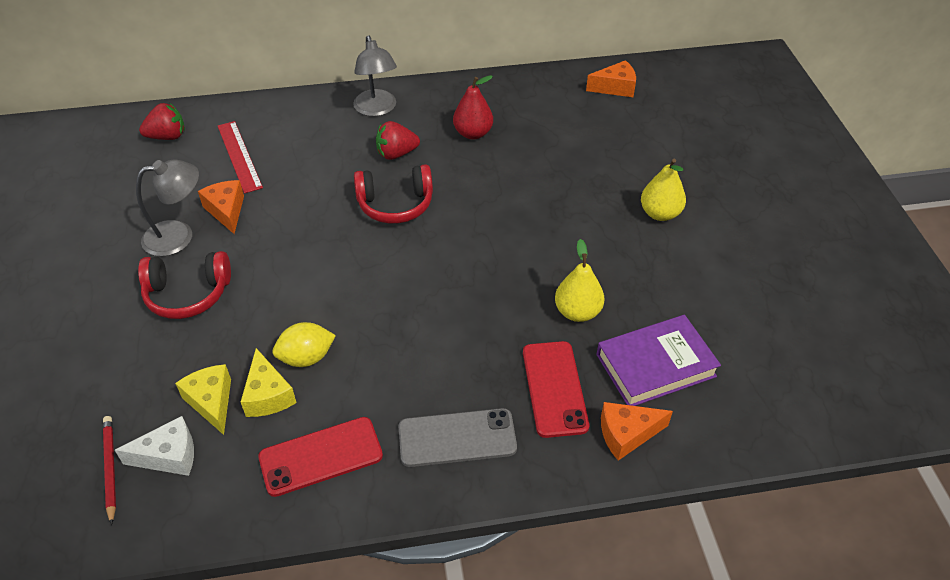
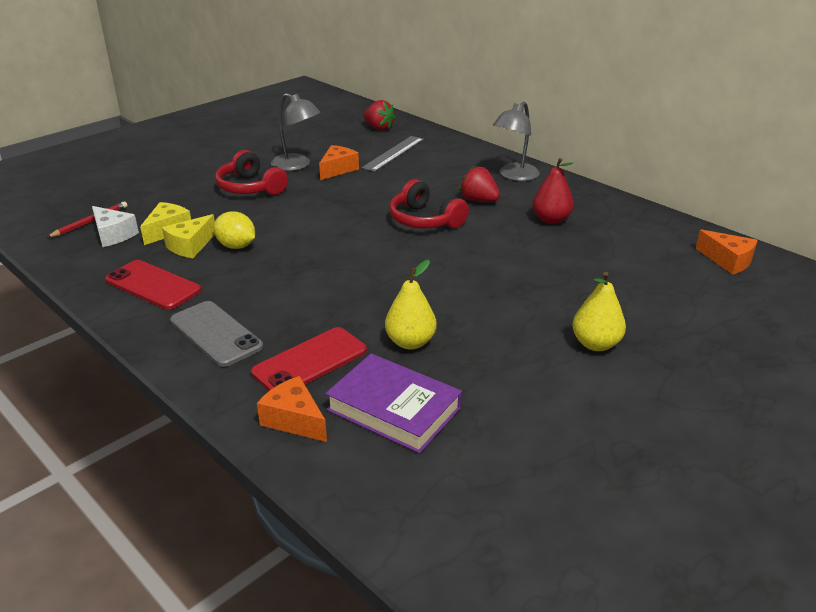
camera: 55 degrees right, 15 degrees down
(239, 156) = (393, 153): red ruler -> grey ruler

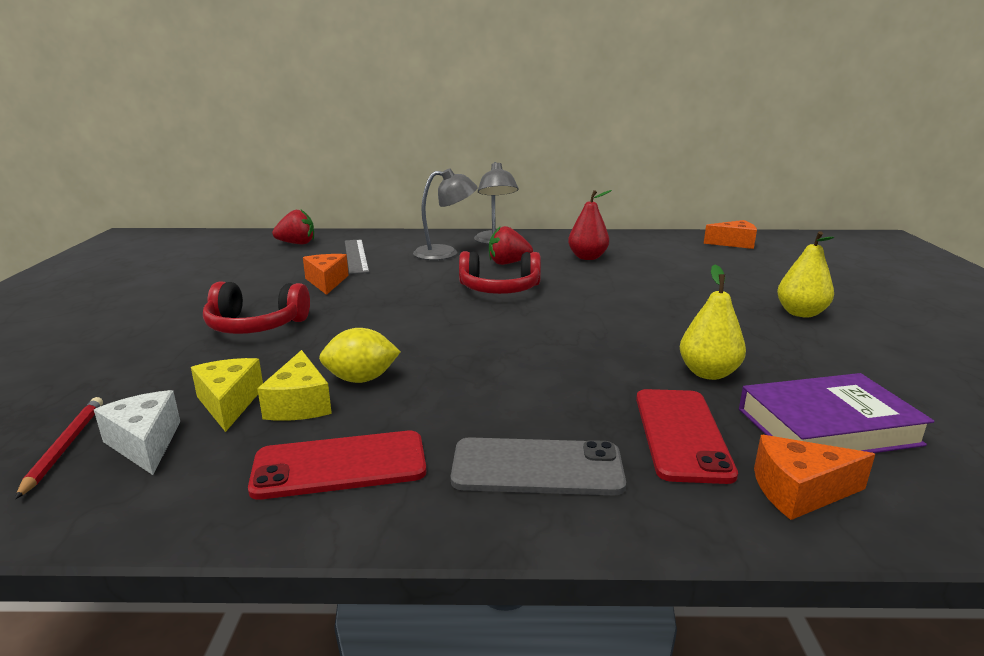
camera: 45 degrees left, 10 degrees down
(113, 235) = (145, 443): white cheese -> white cheese turned 120 degrees counterclockwise
(297, 165) = (271, 292): grey lamp -> grey lamp (445, 253)

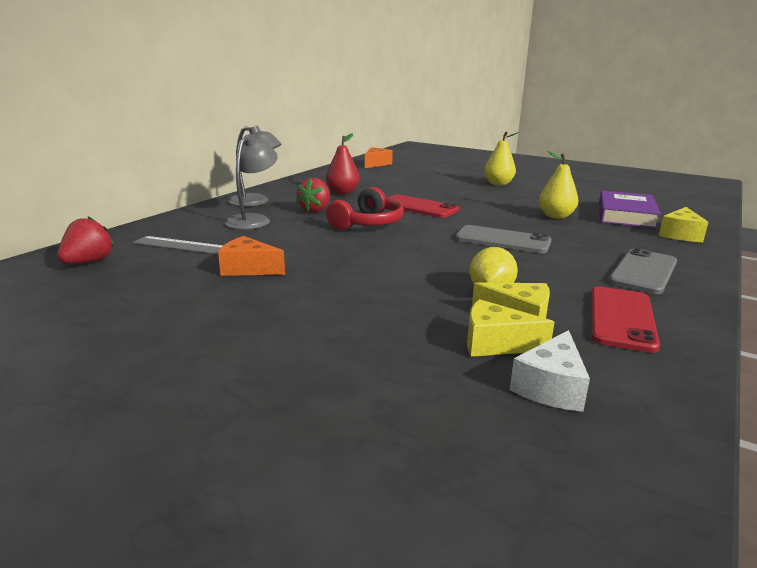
camera: 60 degrees left, 0 degrees up
(65, 447) = (536, 430): red pencil -> none
(145, 443) = (551, 387): white cheese -> white cheese turned 60 degrees counterclockwise
(256, 326) = (325, 313): red headphones -> none
(541, 357) = (502, 240): none -> grey phone
(681, 434) = (620, 238): red phone -> red phone (418, 207)
(799, 491) = (680, 235): orange cheese -> yellow cheese

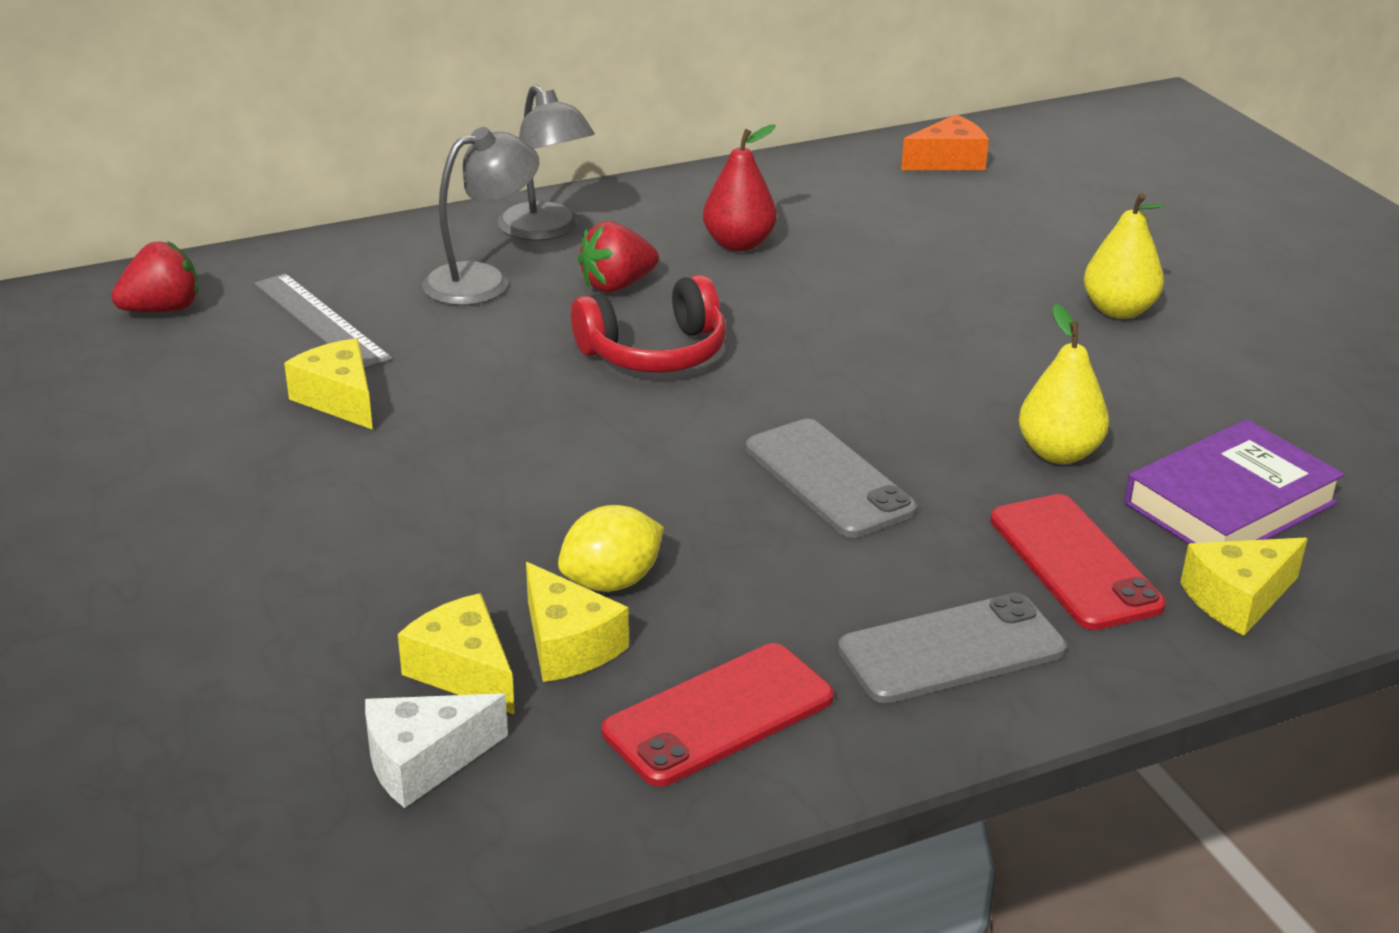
camera: 35 degrees right, 10 degrees up
(248, 269) = (339, 399): orange cheese -> yellow cheese
(418, 207) = (818, 335): red phone -> red phone (1074, 562)

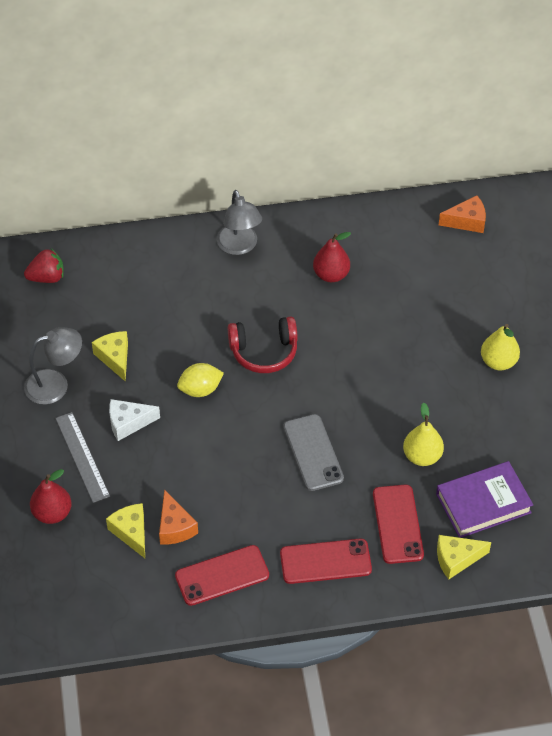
camera: 15 degrees right, 20 degrees up
(253, 667) = (52, 513): none -> red pear
(321, 321) = (117, 299): grey ruler -> grey ruler (82, 457)
(423, 762) = (106, 575): white cheese -> white cheese (128, 423)
(483, 281) = (198, 282): grey lamp -> grey lamp (55, 384)
(568, 645) = (175, 527): yellow cheese -> orange cheese
(611, 582) = (202, 496): yellow lemon -> yellow lemon (200, 389)
(617, 285) = (261, 297): red strawberry -> none
(951, 649) = (325, 561): grey phone -> red phone

